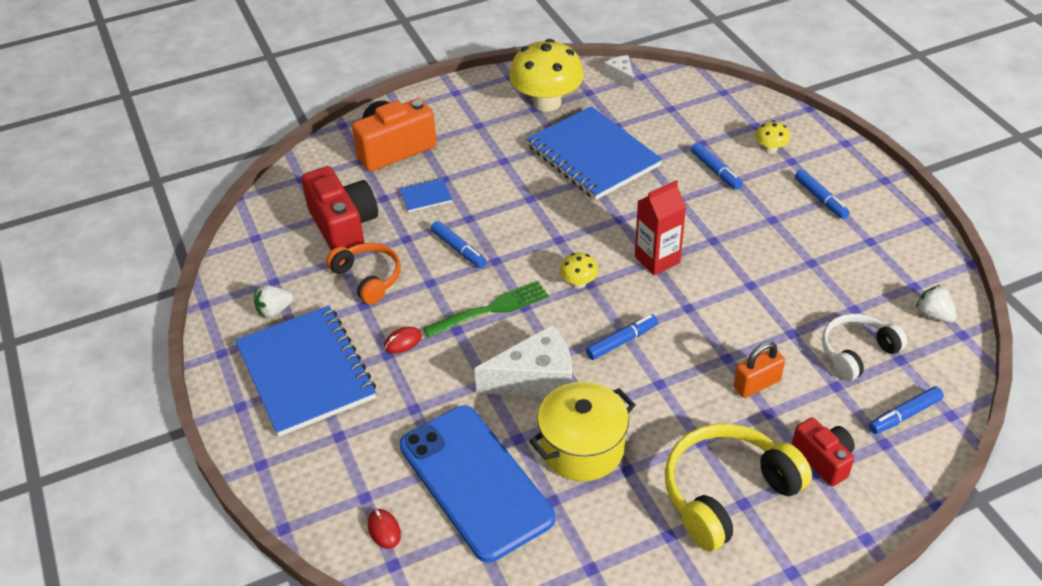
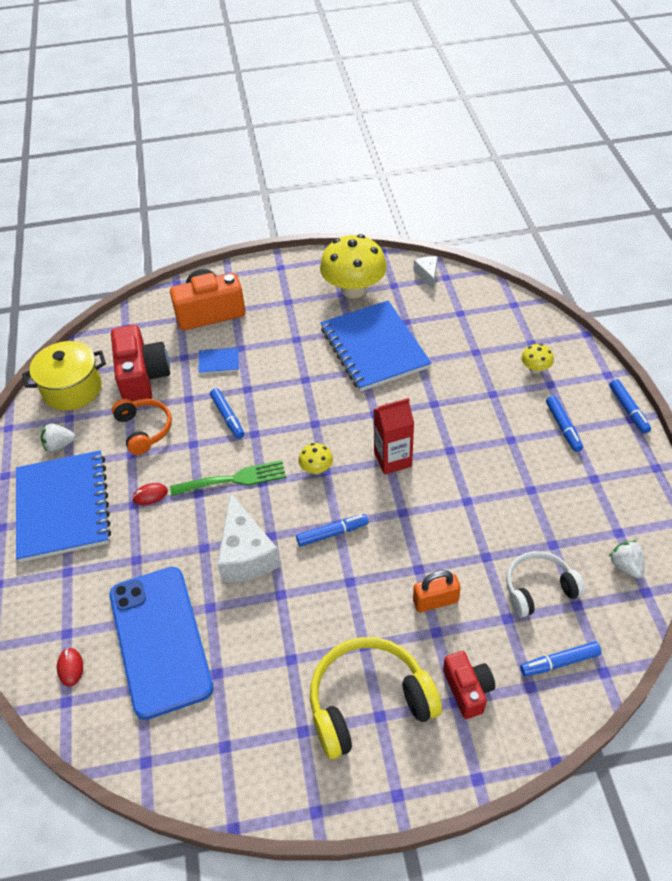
camera: 15 degrees right, 5 degrees up
(536, 379) = (246, 554): white cheese -> white cheese turned 75 degrees clockwise
(582, 448) = (260, 629): yellow pot -> yellow pot (72, 389)
(715, 171) = (477, 382): blue marker -> blue marker (628, 410)

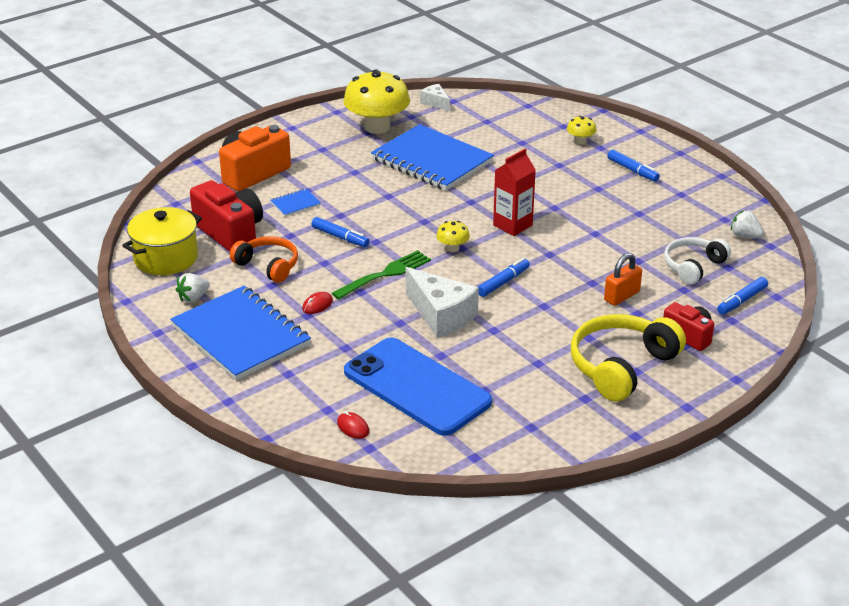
camera: 30 degrees left, 15 degrees down
(628, 410) = (674, 148): blue marker -> none

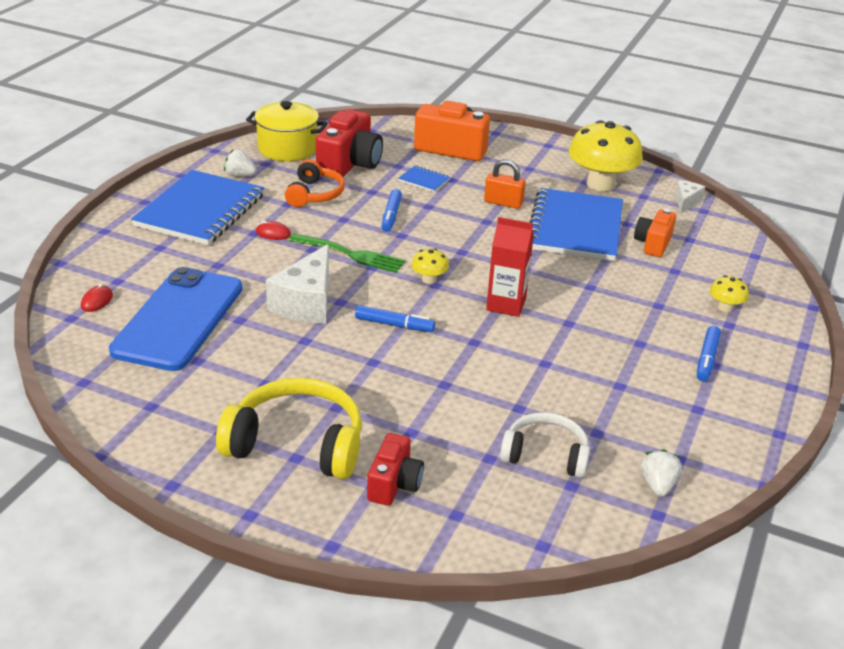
camera: 60 degrees right, 0 degrees up
(481, 137) = (653, 244): none -> orange camera
(621, 296) = (435, 412): orange padlock -> orange padlock (503, 203)
(741, 301) = (505, 514): blue marker -> none

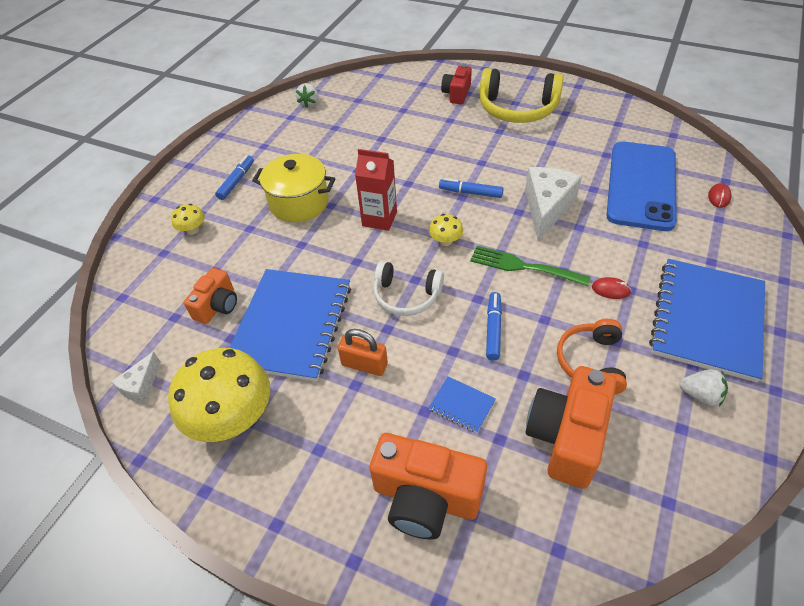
camera: 175 degrees left, 15 degrees up
(287, 148) = (669, 473): yellow pot -> yellow pot (299, 203)
(350, 164) = (566, 436): red camera -> orange camera
(545, 455) = (369, 113): white headphones -> white headphones (406, 296)

